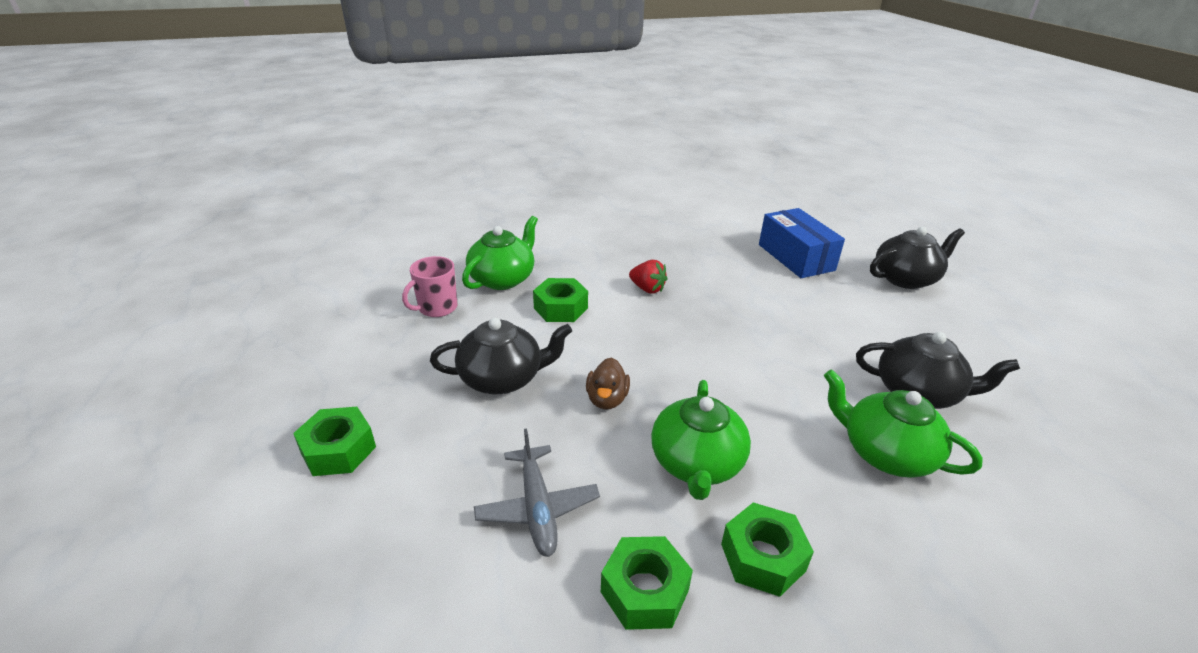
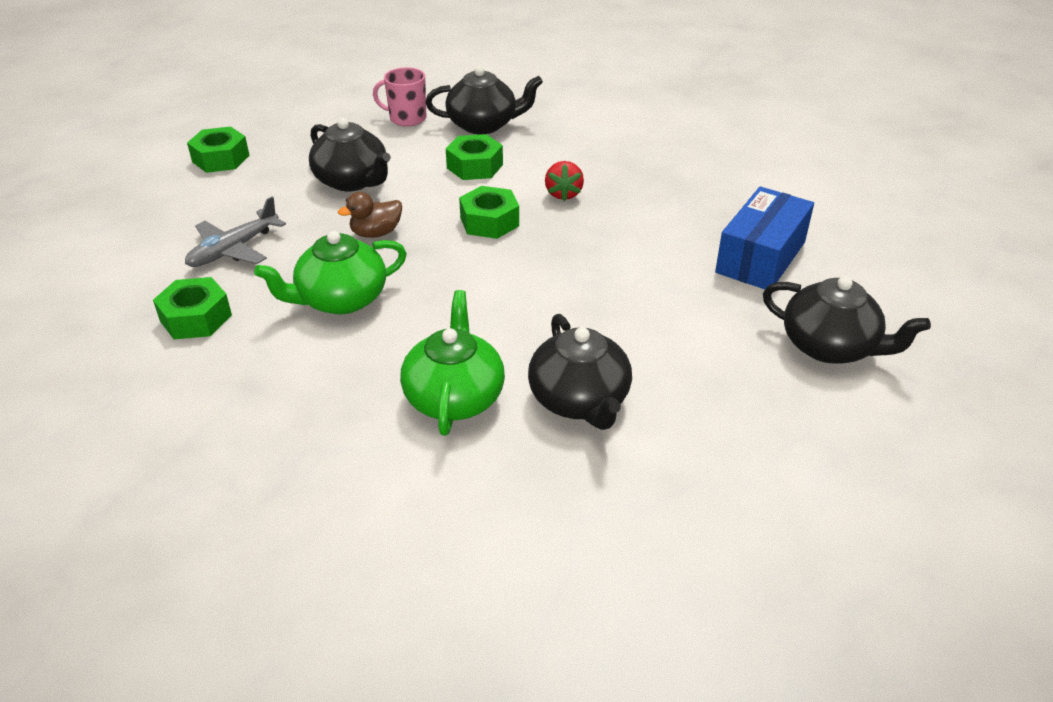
camera: 55 degrees right, 5 degrees up
(503, 279) = (483, 125): green teapot -> black teapot
(763, 557) = (266, 360): green nut -> green nut (489, 222)

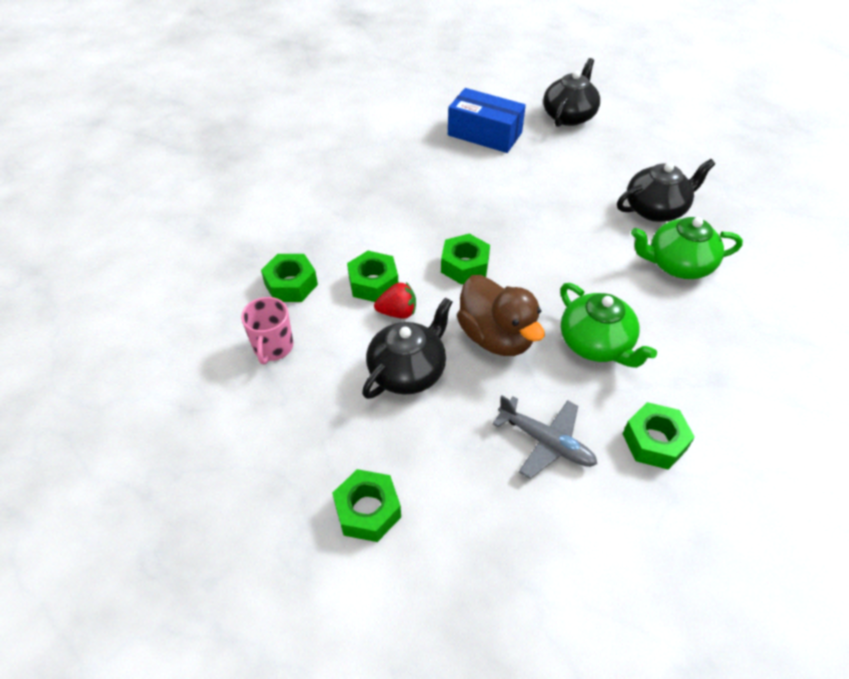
camera: 95 degrees left, 10 degrees up
(376, 233) = (496, 337): brown duck -> brown duck, size x1.83
(483, 125) = (291, 284): black teapot -> green nut
(563, 194) = (416, 225): red strawberry -> red strawberry (397, 312)

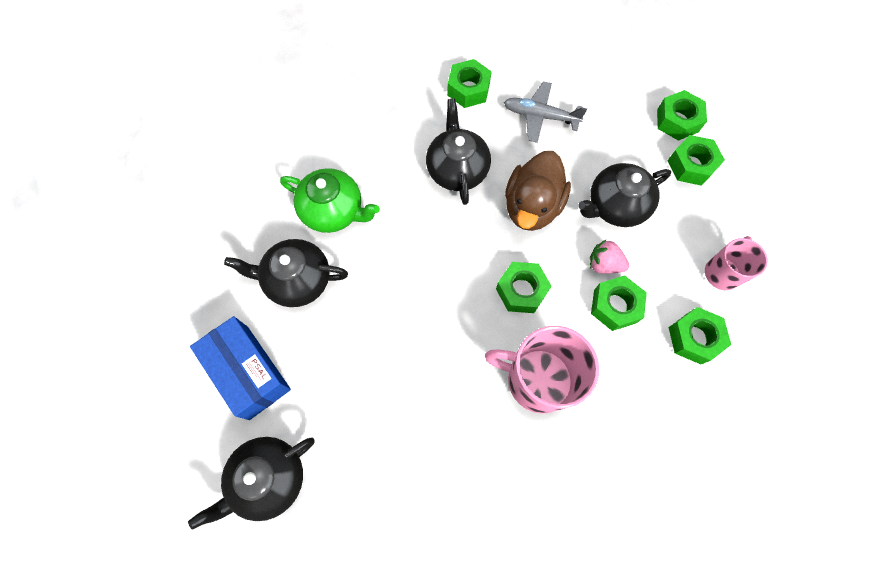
camera: 155 degrees left, 20 degrees up
(333, 453) = (691, 165): none -> green nut
(397, 312) = (604, 264): red strawberry -> pink strawberry
(418, 215) = (537, 379): none -> pink mug
(484, 134) = (394, 491): blue box -> blue box (248, 372)
(496, 337) = (531, 206): brown duck -> brown duck turned 150 degrees counterclockwise
(546, 442) = (540, 116): grey plane -> grey plane turned 45 degrees counterclockwise
(596, 344) = (457, 169): green teapot -> black teapot

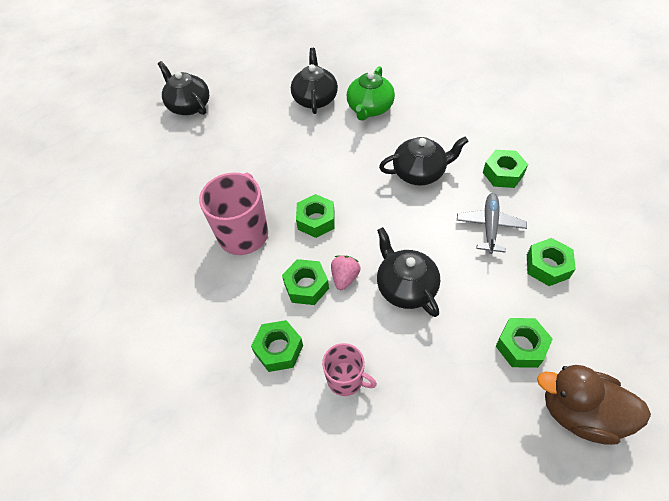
camera: 90 degrees right, 15 degrees down
(248, 372) = (253, 88): blue box -> none
(531, 206) = (393, 224): brown duck -> brown duck (579, 413)
(691, 165) = (467, 357): green nut -> green nut (547, 266)

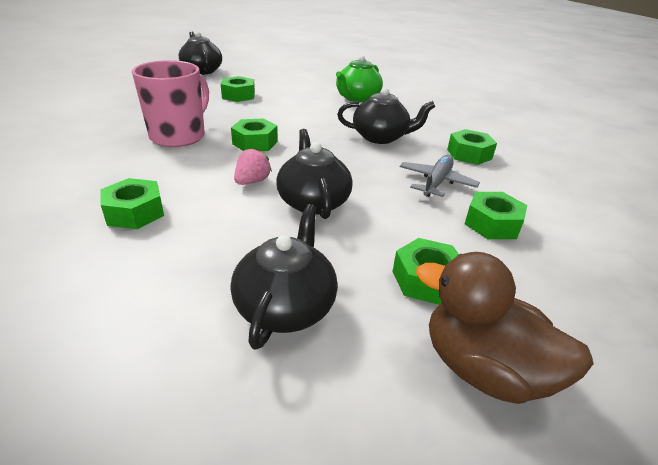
camera: 10 degrees right, 20 degrees down
(306, 286) = (207, 178): green nut -> green nut (238, 95)
(315, 99) = (311, 85): black teapot -> black teapot (286, 306)
(346, 379) = (186, 253): pink mug -> none

